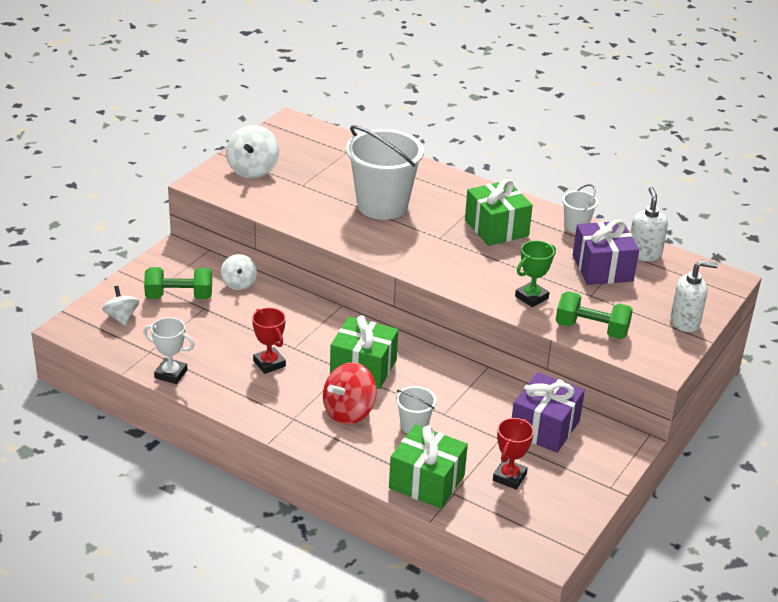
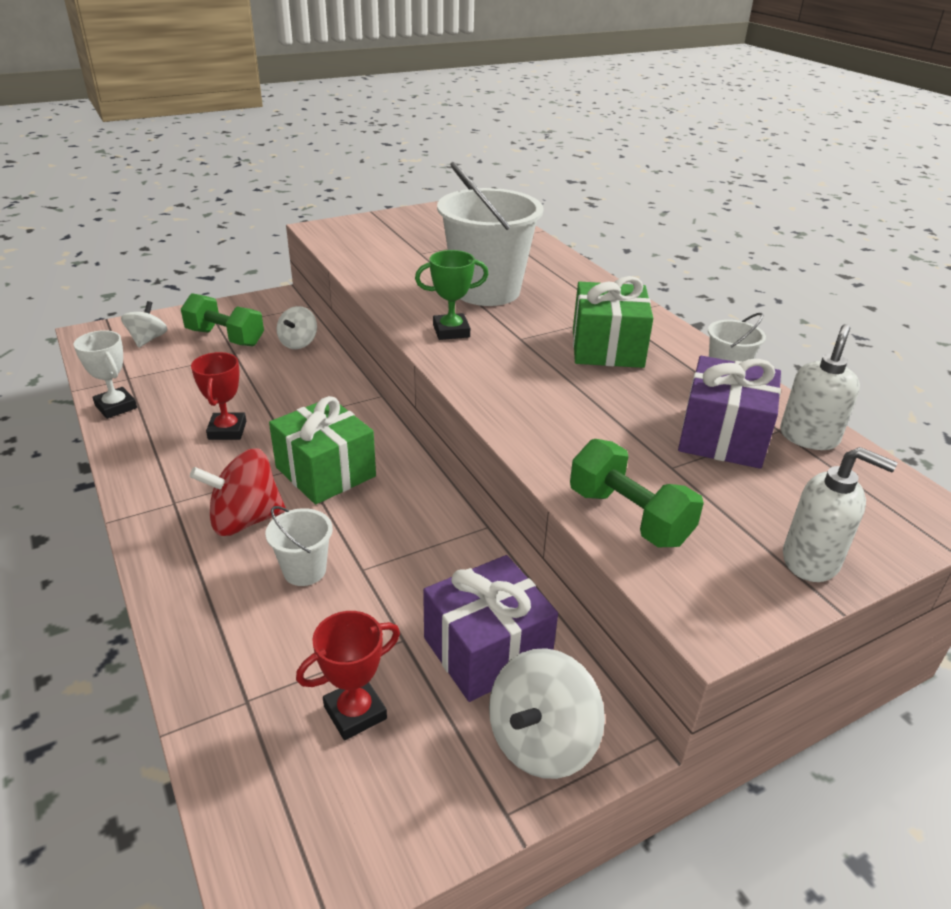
camera: 30 degrees right, 0 degrees up
(253, 170) = (385, 230): white spinning top -> white spinning top (541, 741)
(426, 482) = (229, 664): green gift -> none
(531, 297) = (574, 442): green trophy -> green trophy (451, 331)

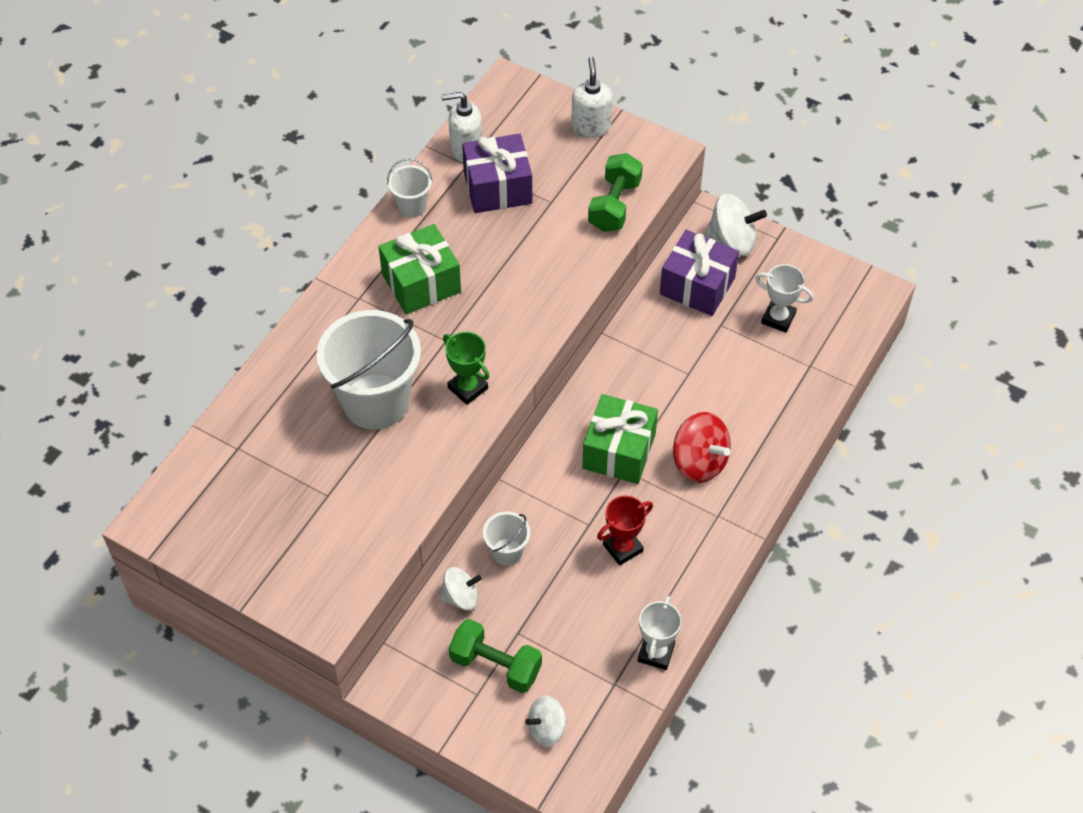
camera: 120 degrees left, 20 degrees up
(225, 338) = (496, 665): green dumbbell -> green dumbbell turned 60 degrees counterclockwise
(304, 570) = (712, 400): white bucket -> white bucket (507, 552)
(355, 712) = (778, 318): red trophy -> white trophy

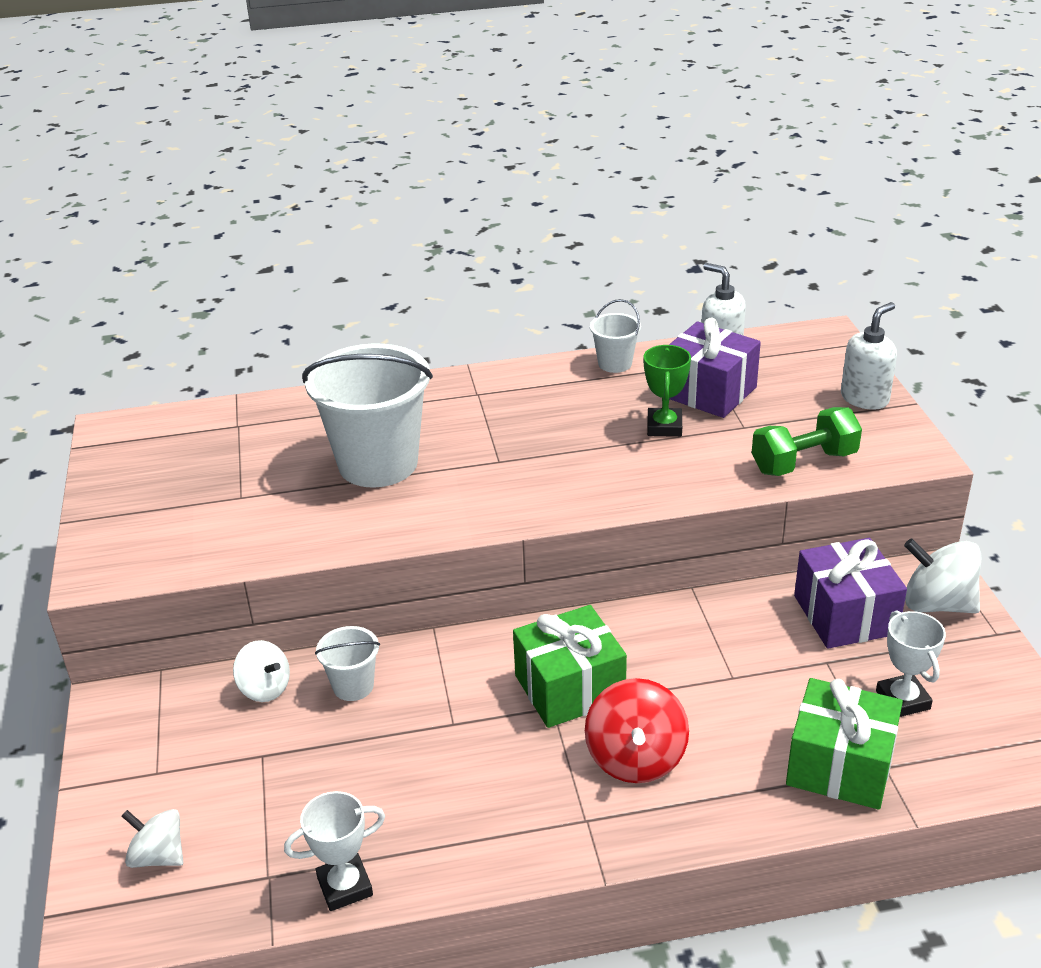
camera: 50 degrees right, 20 degrees down
(421, 283) = (541, 413): green gift -> green gift (840, 766)
(468, 388) = (462, 503): green trophy -> green trophy (664, 427)
(496, 665) = (205, 764): green dumbbell -> none
(623, 548) = (453, 768): red trophy -> none
(732, 241) = (937, 604): white spinning top -> white spinning top turned 150 degrees clockwise

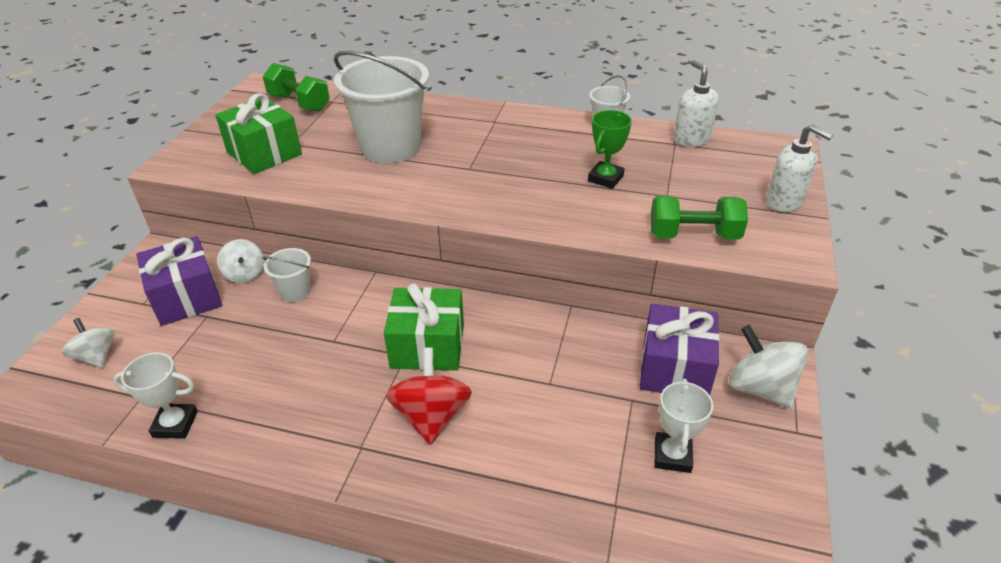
camera: 25 degrees right, 5 degrees up
(194, 440) = (299, 103): none -> green dumbbell
(635, 758) = (431, 416): red spinning top -> red spinning top turned 150 degrees clockwise
(708, 391) = (660, 163): purple gift -> purple gift (187, 297)
(840, 766) = (579, 488): green gift -> green gift (264, 153)
(865, 398) = (784, 202): white soap dispenser -> white soap dispenser turned 60 degrees clockwise

